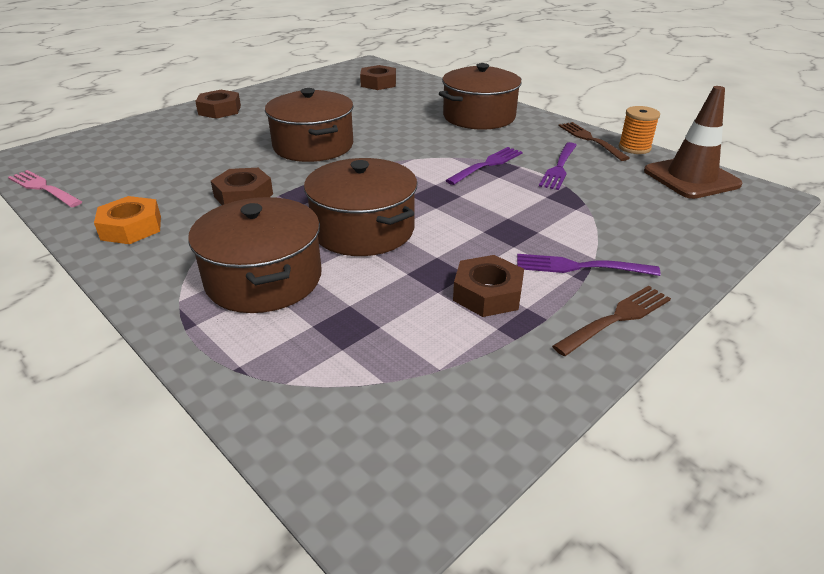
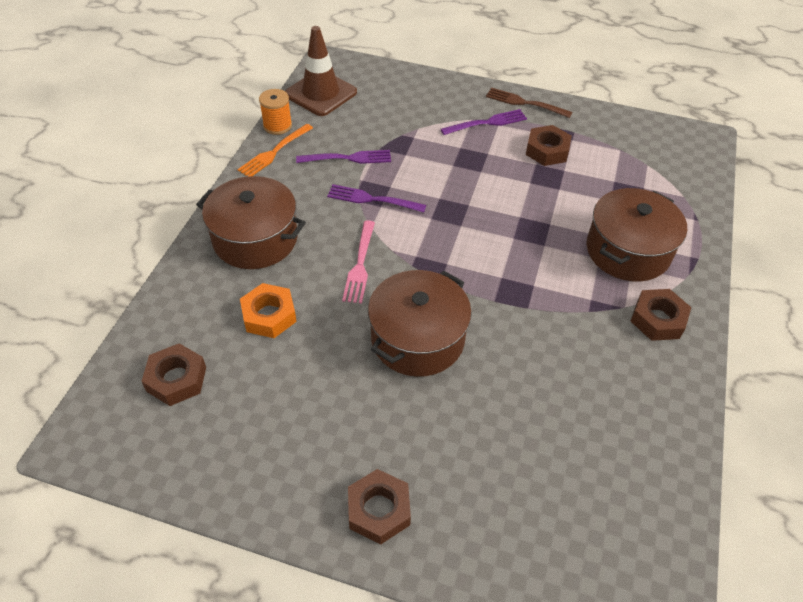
camera: 120 degrees left, 15 degrees up
(43, 188) = (678, 514): pink fork -> pink fork (360, 265)
(131, 228) = (655, 373): orange nut -> orange nut (269, 315)
(243, 195) = (548, 331): brown nut -> brown nut (658, 319)
(363, 230) = (531, 230): brown pot -> none
(579, 267) = (487, 123): purple fork -> purple fork turned 90 degrees counterclockwise
(590, 140) = (274, 152): brown fork -> orange fork

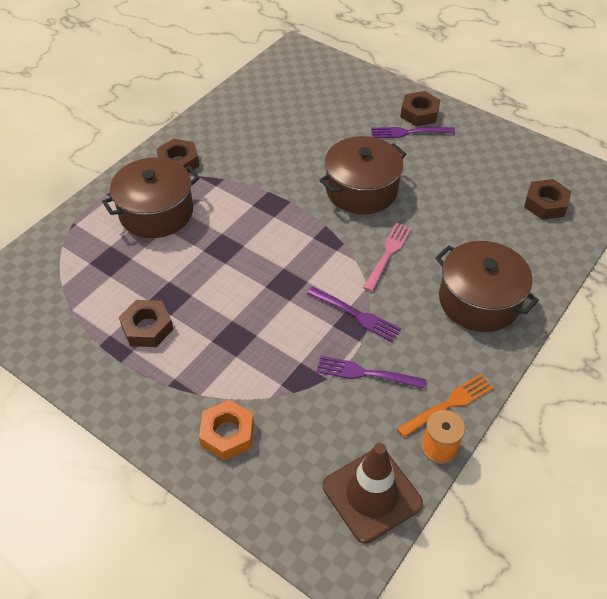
camera: 160 degrees left, 0 degrees up
(269, 315) = (473, 231): orange nut -> orange nut (227, 433)
(487, 123) = (186, 383): purple fork -> purple fork (409, 132)
(525, 103) = (122, 403): brown fork -> none

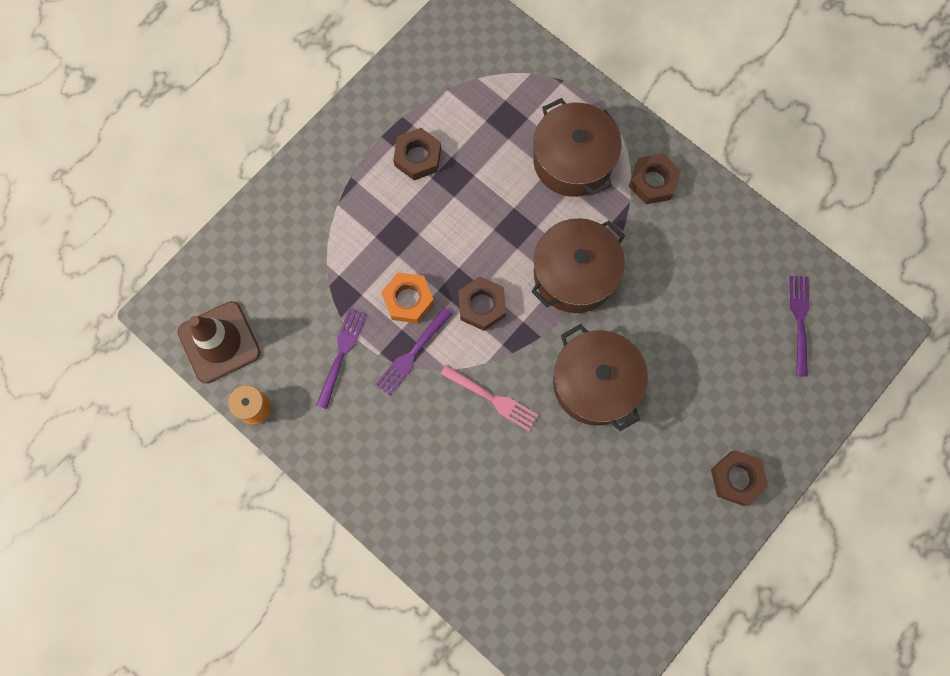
camera: 95 degrees right, 25 degrees up
(227, 433) = (294, 226): orange nut -> orange nut (408, 300)
(409, 132) = (698, 457): purple fork -> purple fork (799, 321)
(448, 404) = (297, 425): orange fork -> none
(479, 300) = (418, 484): brown pot -> brown pot (574, 274)
(545, 204) = (557, 601): brown nut -> brown nut (481, 305)

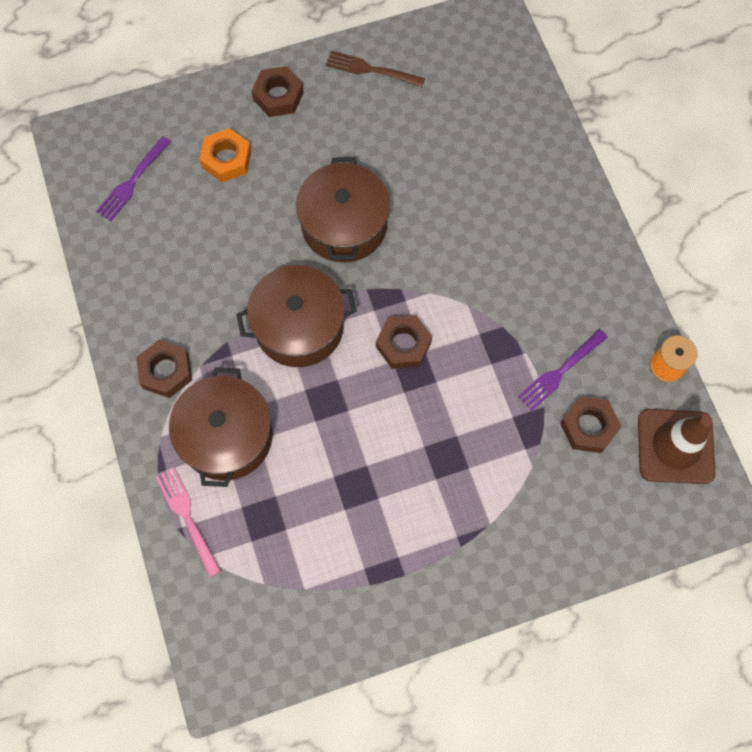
camera: 150 degrees left, 5 degrees down
(408, 300) = (470, 387): orange nut -> orange nut (226, 159)
(412, 354) = (493, 336): purple fork -> none
(417, 157) = (379, 529): brown nut -> brown nut (588, 427)
(492, 398) = (442, 260): pink fork -> pink fork (187, 517)
(671, 558) = (371, 70): none -> brown fork

